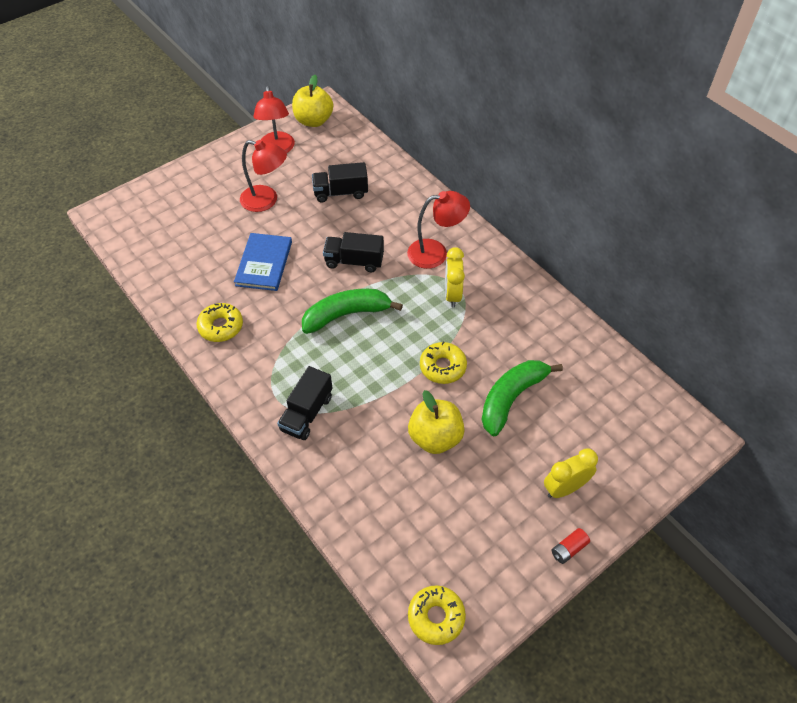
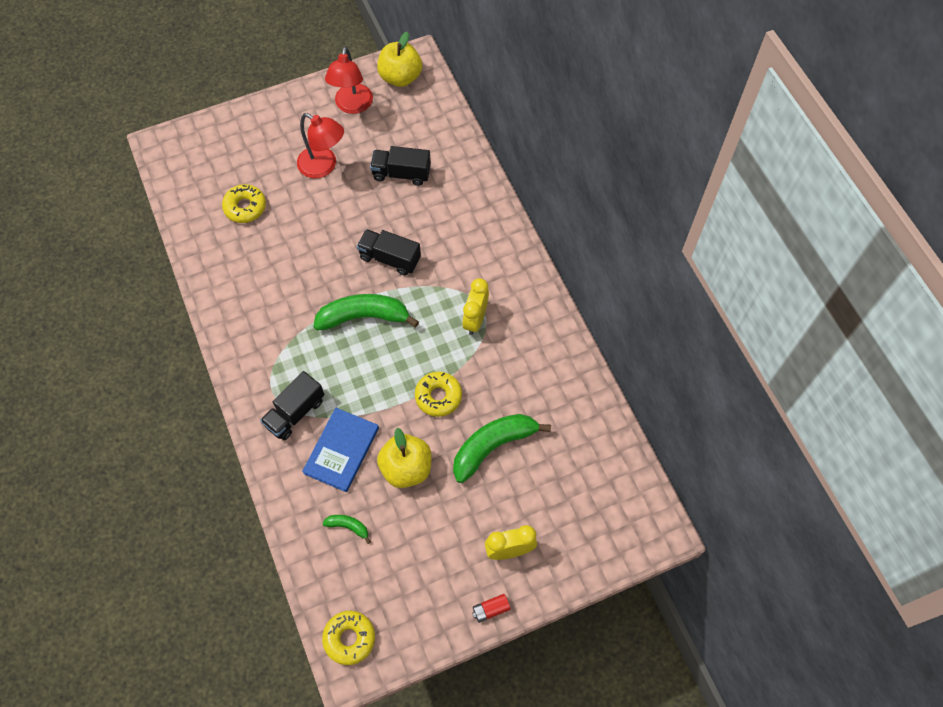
camera: 15 degrees right, 10 degrees up
(221, 326) = (241, 301): yellow donut -> yellow donut (245, 207)
(264, 263) = (301, 240): blue book -> blue book (341, 450)
(396, 506) = (348, 526): none -> green banana
(436, 252) = (475, 267): red lamp -> none

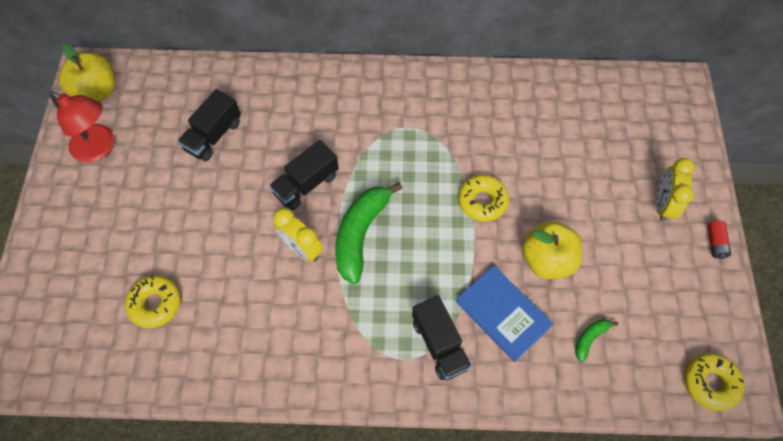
camera: 65 degrees left, 0 degrees up
(323, 166) = (156, 204): red lamp -> none
(475, 319) = (415, 138): yellow clock -> yellow clock (301, 248)
(493, 446) = (554, 176): green banana -> none

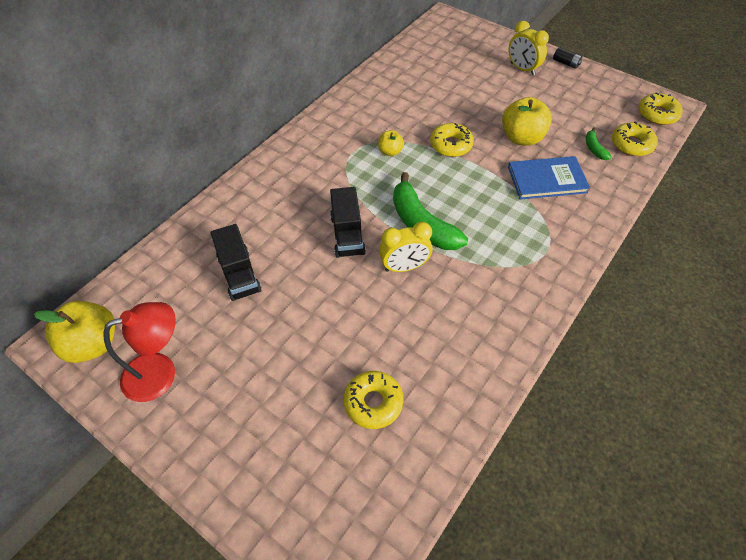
camera: 55 degrees left, 10 degrees down
(431, 156) = (390, 152): none -> yellow apple
(439, 344) = (548, 225): black truck -> none
(629, 375) = (631, 144): none -> yellow donut
(715, 243) = (566, 63): red battery -> black battery

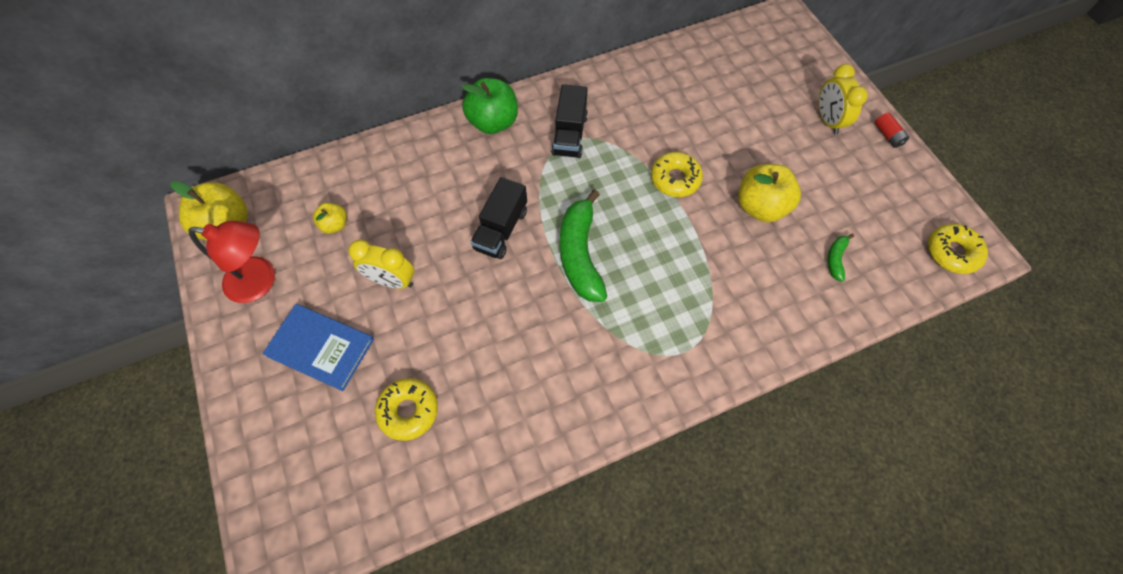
camera: 30 degrees right, 10 degrees up
(239, 274) = (380, 221): black truck -> black truck (569, 135)
(283, 163) = (493, 122): none -> green apple
(390, 152) = (606, 157): yellow apple -> yellow apple (335, 225)
(404, 267) = (530, 292): yellow clock -> yellow clock (392, 281)
(547, 179) = (750, 270): blue book -> blue book (321, 347)
(566, 63) = (887, 135): black battery -> red battery
(631, 144) = (886, 275): yellow donut -> none

